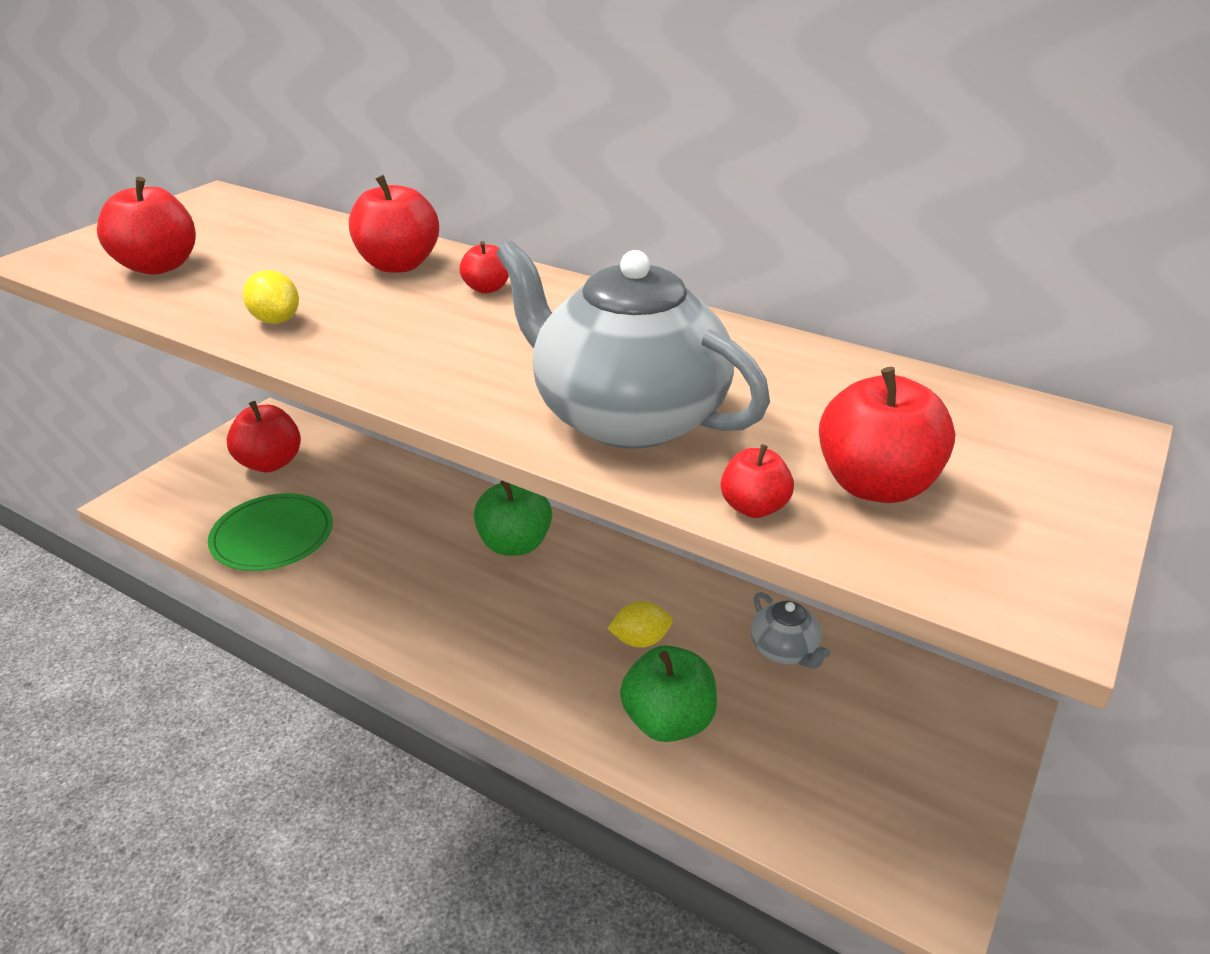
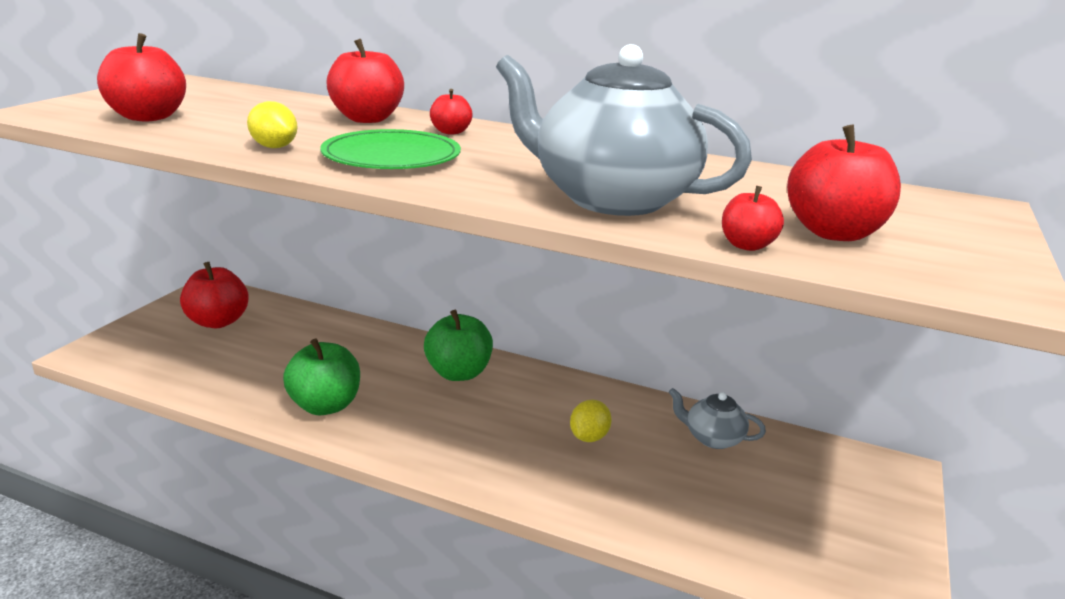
camera: 10 degrees left, 10 degrees down
(272, 536) = (232, 375): green plate -> green plate (391, 156)
(640, 640) = (589, 437): yellow lemon -> yellow lemon turned 45 degrees counterclockwise
(668, 721) = (631, 495): green apple -> green apple (325, 406)
(784, 650) = (713, 438): grey teapot -> grey teapot turned 150 degrees clockwise

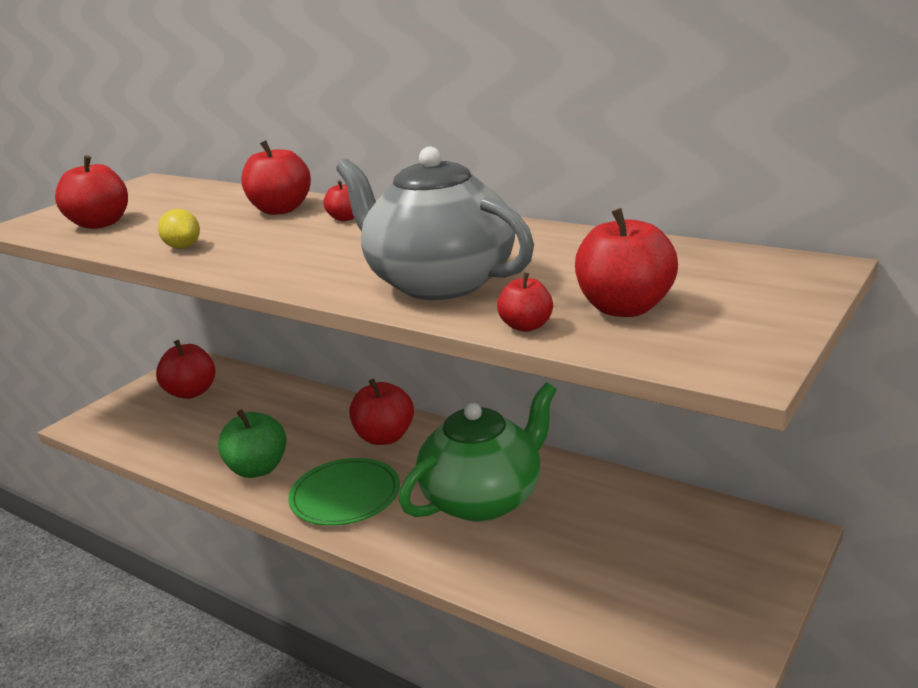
camera: 15 degrees right, 0 degrees up
(391, 156) = (275, 249): green plate -> green plate (345, 495)
(458, 373) = (385, 437): green apple -> red apple
(589, 437) = (484, 499): yellow lemon -> green teapot
(713, 438) = (605, 500): grey teapot -> none

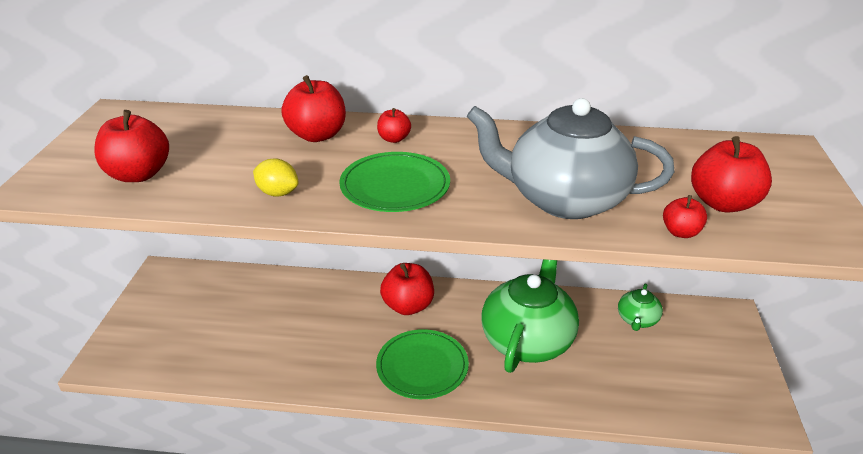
camera: 30 degrees left, 10 degrees up
(191, 392) = (190, 303): red apple -> none
(258, 469) = (326, 362): green apple -> none
(289, 253) = (395, 186): none -> green plate
(642, 510) = (637, 320): none -> green teapot

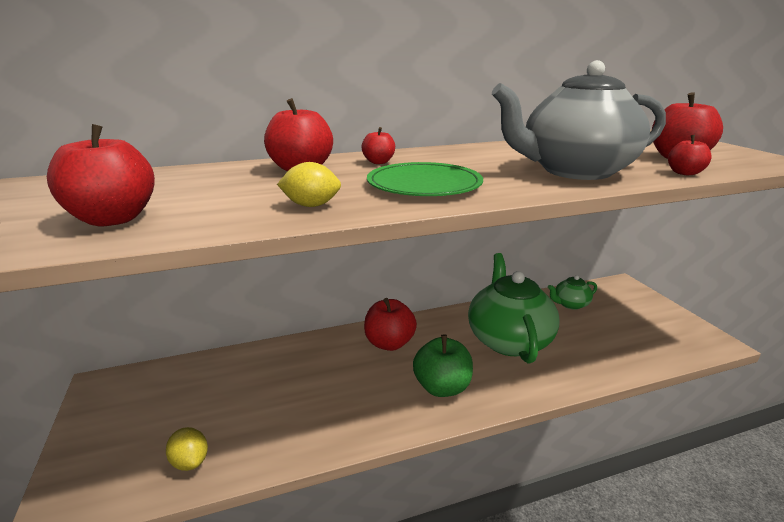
camera: 25 degrees left, 10 degrees down
(192, 359) = (190, 462): none -> yellow lemon
(422, 366) = (442, 387): green plate -> green apple
(637, 320) = (570, 304): green teapot -> green teapot turned 75 degrees clockwise

